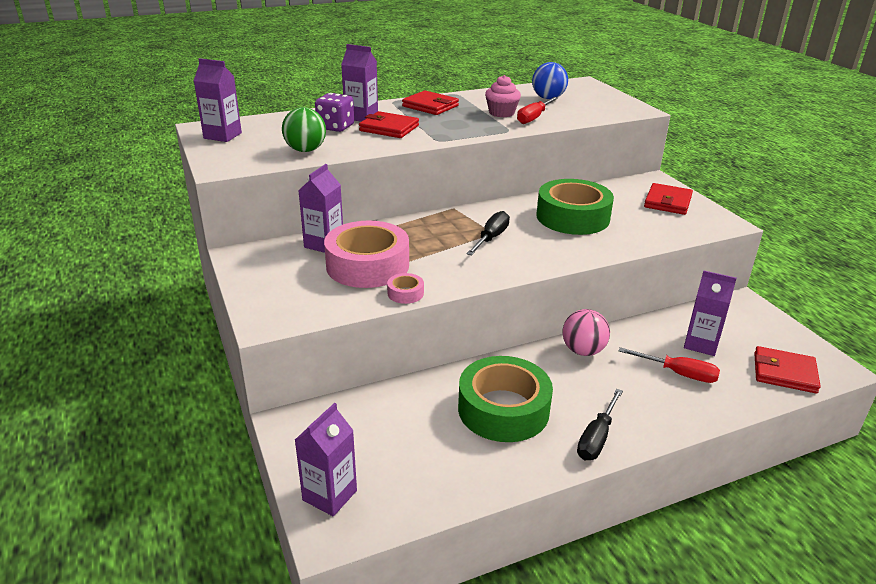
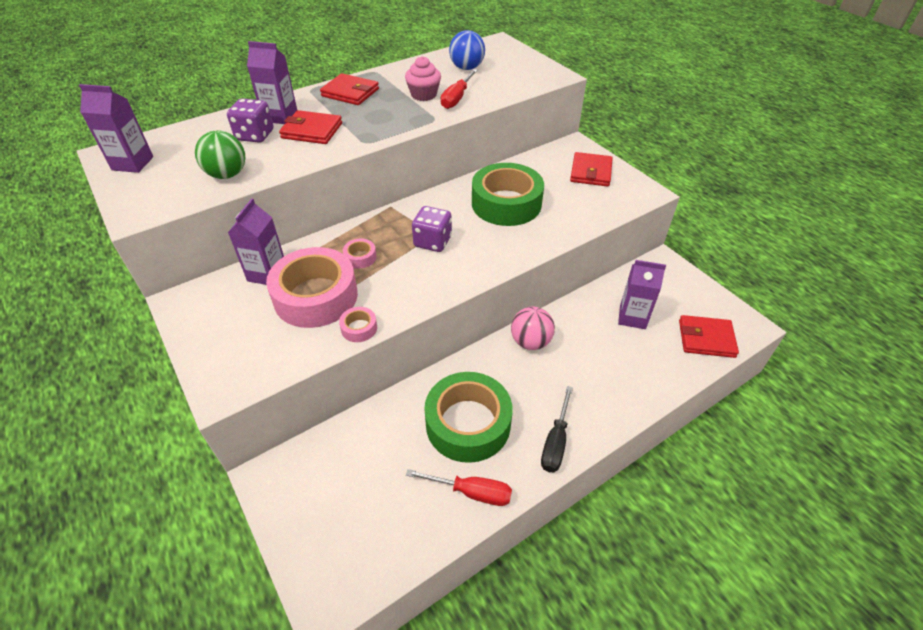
camera: 10 degrees left, 15 degrees up
(330, 495) = (320, 557): purple carton -> none
(416, 242) = (360, 257): none -> pink tape
(491, 238) = (432, 242): black screwdriver -> purple dice
(679, 373) = (617, 355): red screwdriver -> red screwdriver (471, 492)

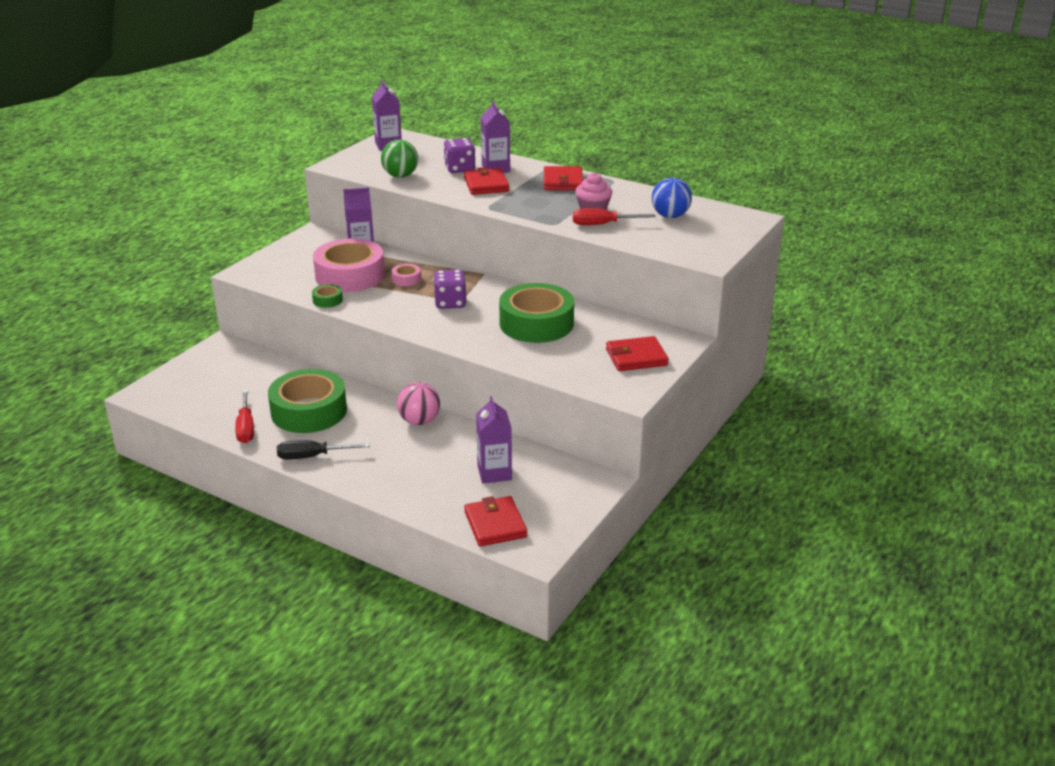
camera: 65 degrees right, 15 degrees down
(359, 328) = (327, 300): pink tape -> green tape

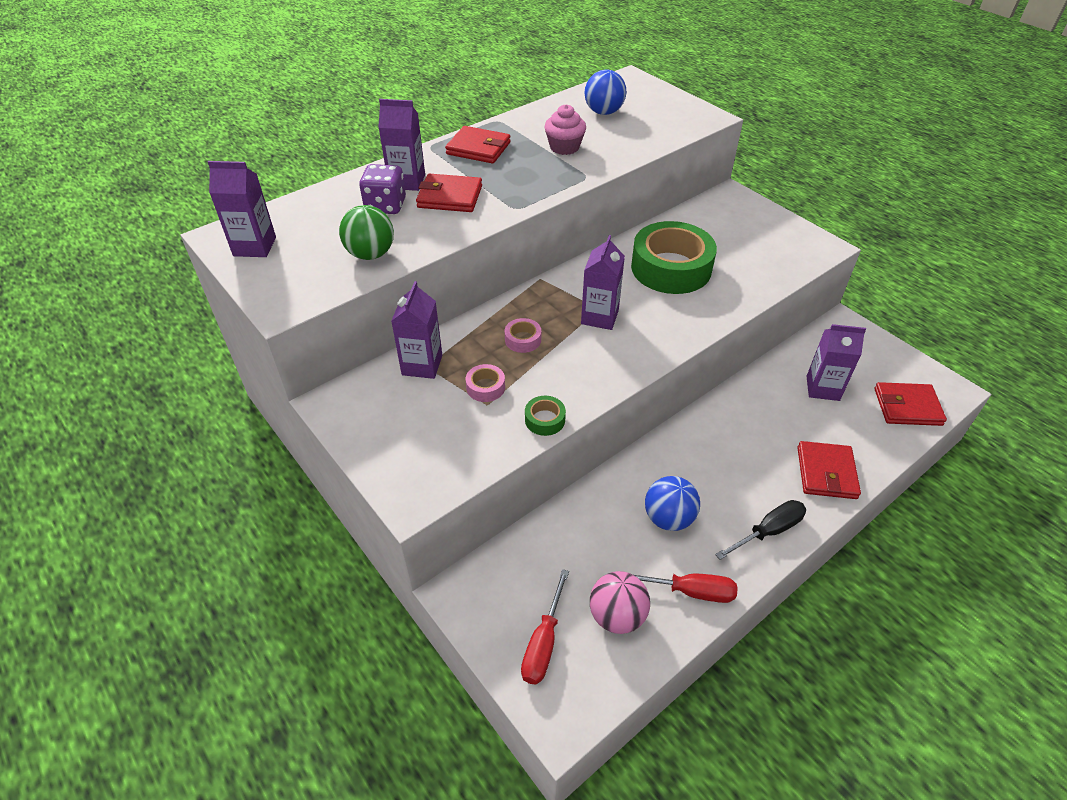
camera: 70 degrees left, 15 degrees up
(309, 411) = (668, 518): green tape -> blue ball
(312, 456) = (768, 531): black screwdriver -> black screwdriver turned 135 degrees counterclockwise
(350, 275) = (485, 387): pink tape -> pink tape, size x0.41
(419, 421) = (716, 423): pink ball -> pink ball (617, 616)
(450, 303) = (599, 317): purple dice -> purple carton
(602, 224) = (603, 150): red screwdriver -> red screwdriver (543, 643)
(636, 357) = (756, 226): red wallet -> red wallet (826, 472)

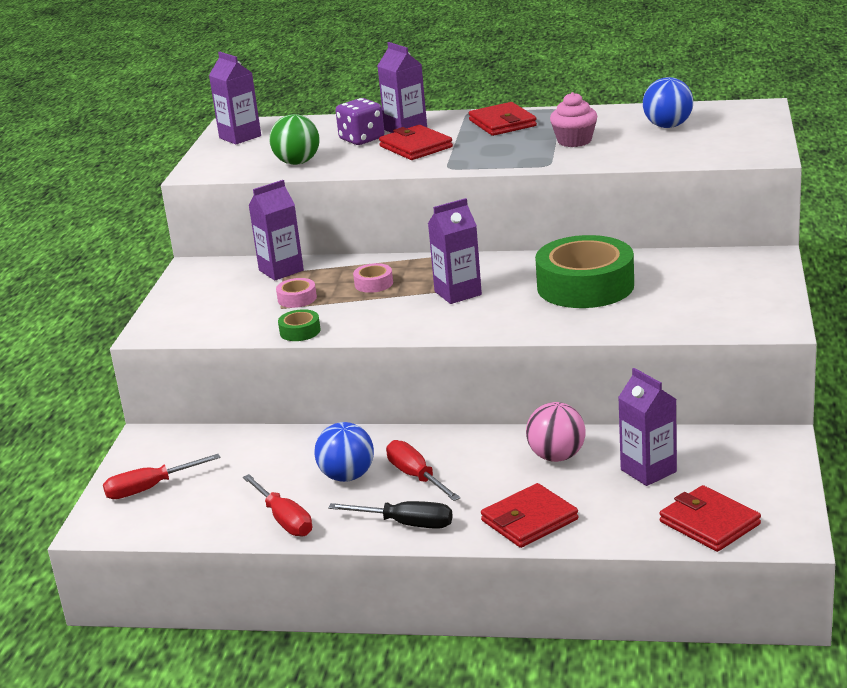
camera: 50 degrees right, 20 degrees down
(617, 616) = (215, 503): pink ball -> pink ball (557, 457)
(710, 485) = (416, 476): none -> red screwdriver

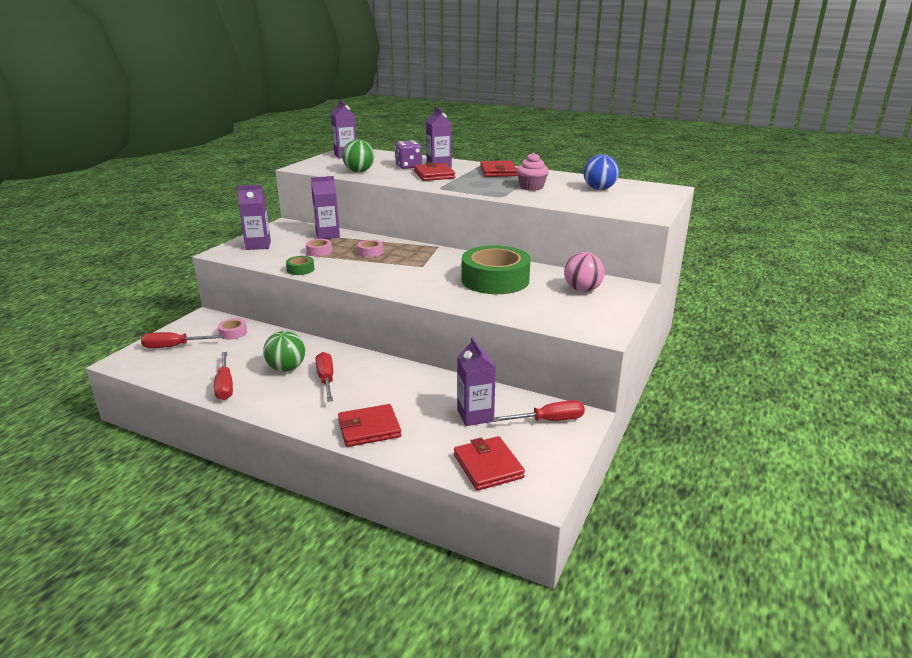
camera: 15 degrees right, 0 degrees up
(218, 448) = (233, 333): none -> pink tape
(347, 476) = (286, 368): blue ball -> green ball
(406, 524) = (292, 409): black screwdriver -> none
(458, 293) = (413, 267): purple carton -> purple carton (258, 245)
(557, 457) = (423, 389): pink ball -> pink ball (582, 290)
(742, 453) = (549, 420): none -> red screwdriver

